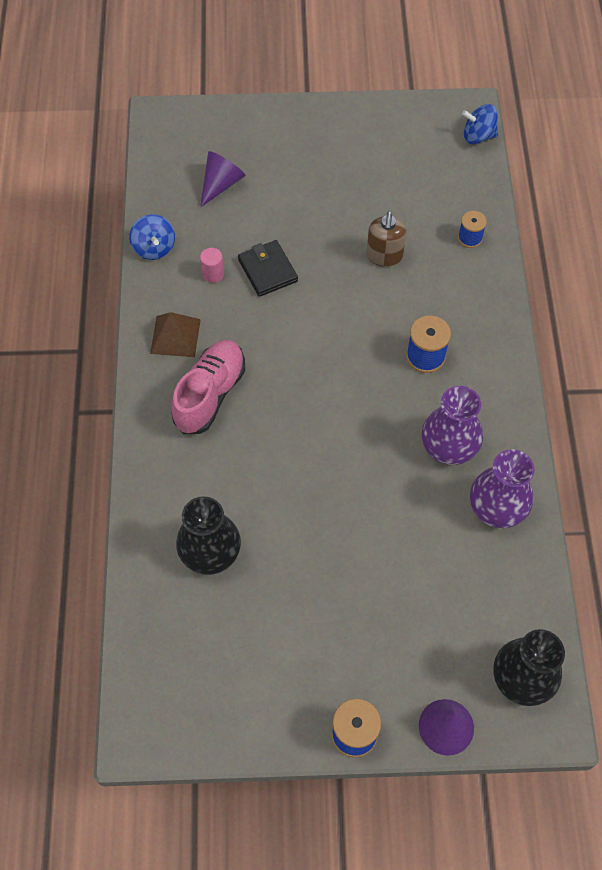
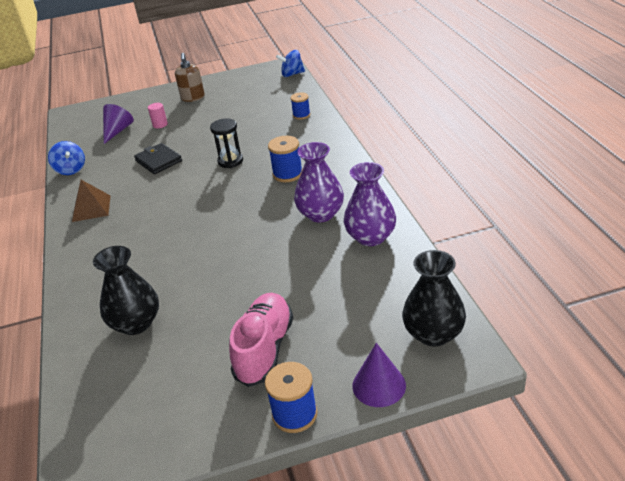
camera: 10 degrees left, 25 degrees down
(210, 394) = (123, 232): pink shoe -> pink shoe (264, 349)
(213, 274) = (117, 172): pink cylinder -> pink cylinder (160, 124)
(359, 304) = (230, 161): none -> black hourglass
(384, 256) = (243, 136): brown soap dispenser -> brown soap dispenser (193, 98)

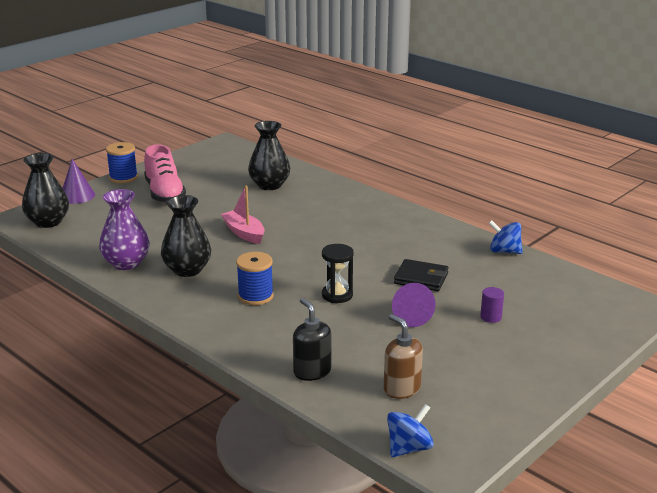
camera: 145 degrees right, 10 degrees down
(91, 208) = (419, 229): brown pyramid -> none
(117, 131) = (531, 298): purple cone -> purple cone (410, 316)
(160, 124) = (491, 317): pink cylinder -> purple cylinder
(193, 98) = (510, 365): brown soap dispenser -> brown soap dispenser (401, 389)
(235, 247) = (244, 233): none -> pink boat
(301, 115) = (312, 371): blue spool -> black soap dispenser
(320, 214) = (187, 270): purple vase -> black vase

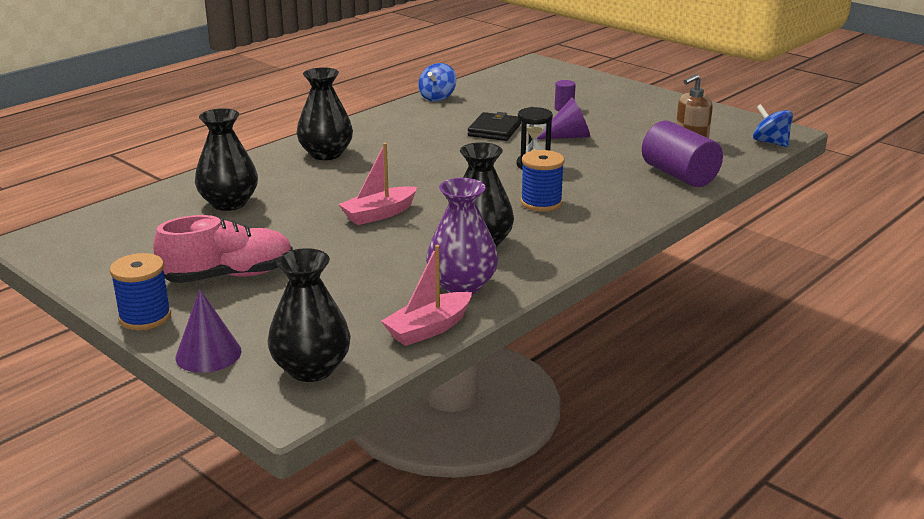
camera: 90 degrees left, 0 degrees up
(75, 253) = (428, 329): none -> pink boat
(312, 371) = (679, 175): black soap dispenser -> purple cylinder
(358, 210) = (326, 154): none -> black vase

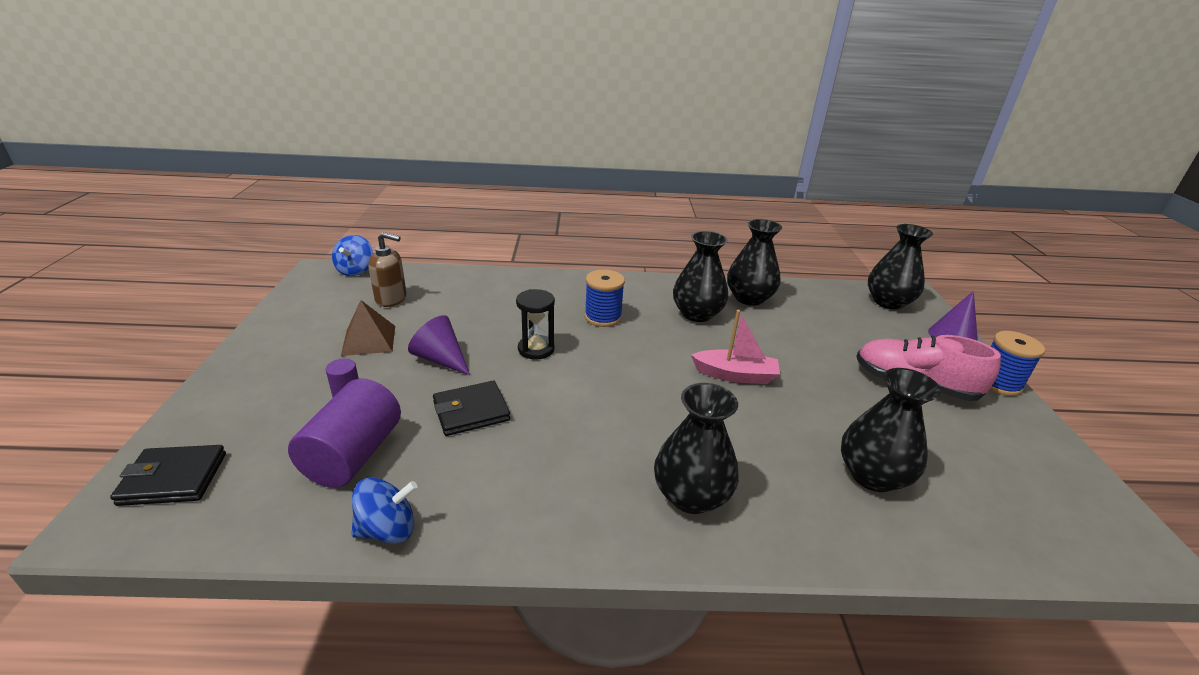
camera: 135 degrees left, 5 degrees up
(428, 329) = (800, 289): pink boat -> none
(462, 285) = (749, 298): purple vase -> black vase
(547, 73) = (173, 478): none -> black wallet
(629, 125) = (369, 340): none -> brown pyramid
(679, 175) = (474, 285): purple cylinder -> purple cylinder (353, 455)

